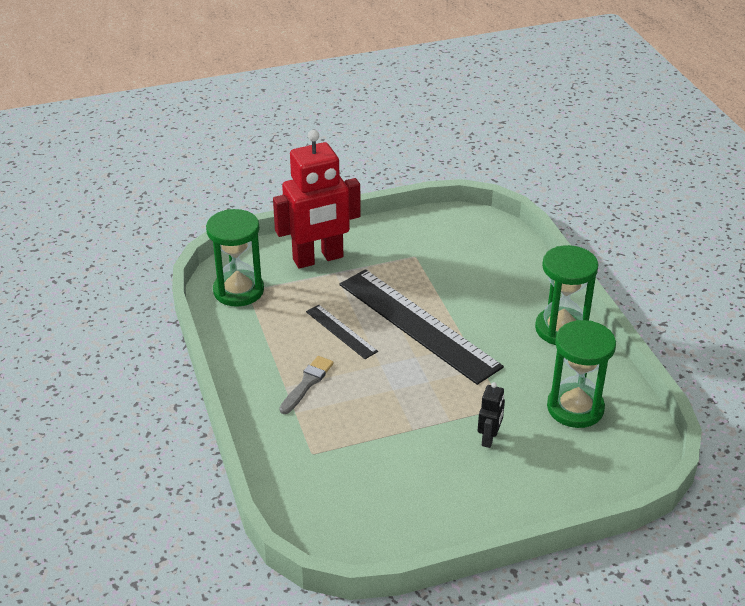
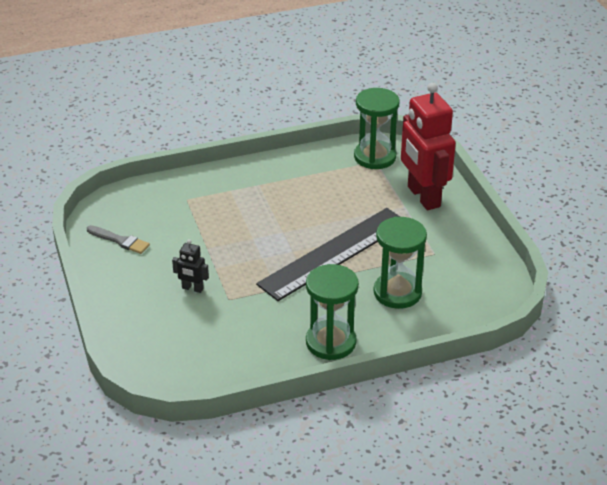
camera: 90 degrees right, 0 degrees up
(307, 383) = (262, 195): grey brush -> grey brush (120, 241)
(341, 331) = (324, 211): black ruler -> none
(575, 408) = (224, 342): green hourglass -> green hourglass (397, 292)

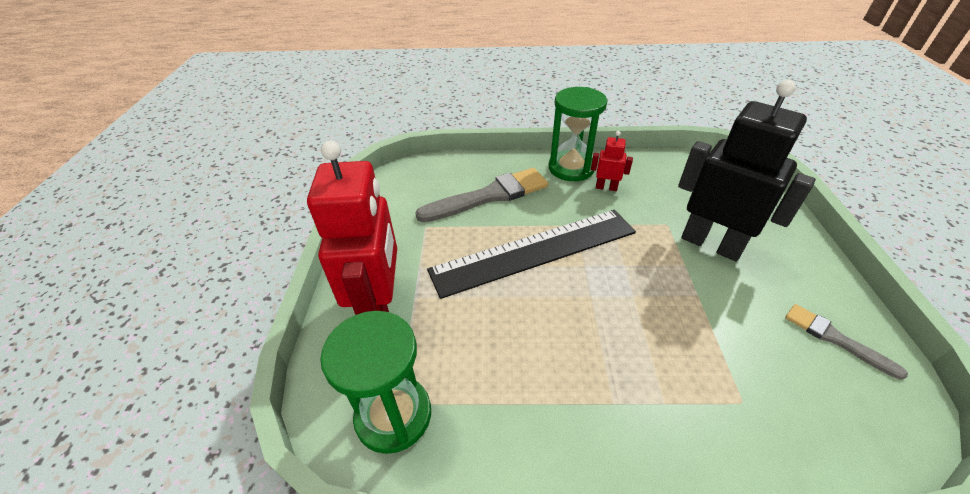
camera: 160 degrees left, 5 degrees up
(192, 288) = (711, 244): black robot -> black robot, size x2.30
(289, 326) = (606, 187): none -> red robot
(397, 292) = (489, 196): green hourglass -> grey brush

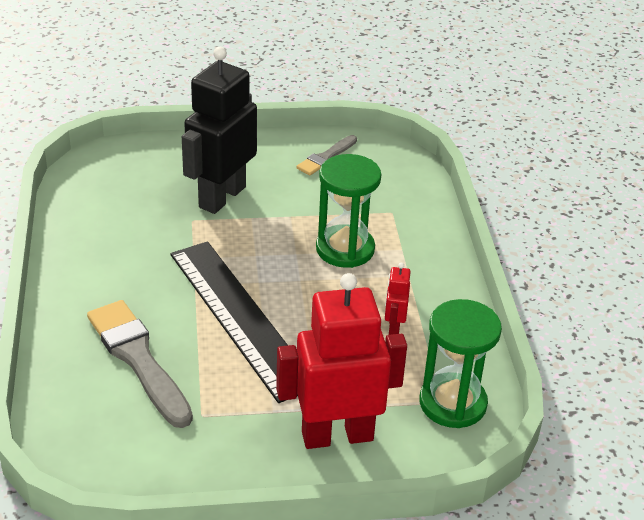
camera: 100 degrees left, 5 degrees down
(571, 168) = (79, 284): green hourglass -> green hourglass (345, 249)
(606, 187) = (124, 257): red robot -> red robot (394, 327)

